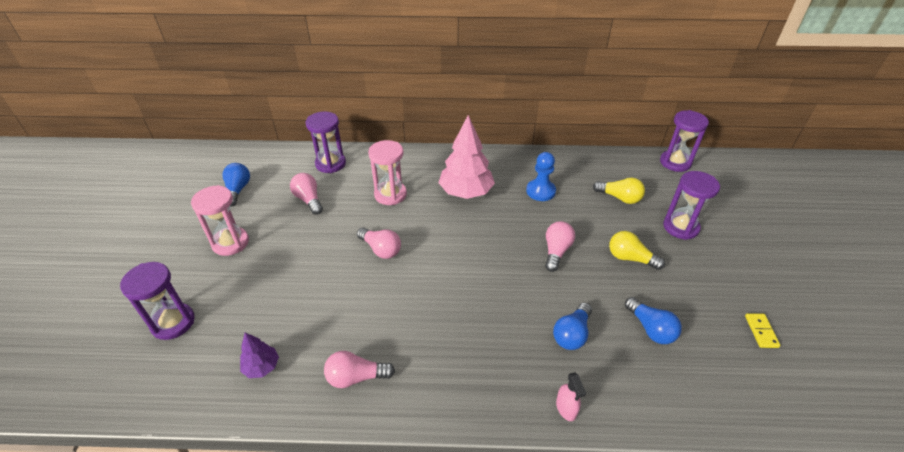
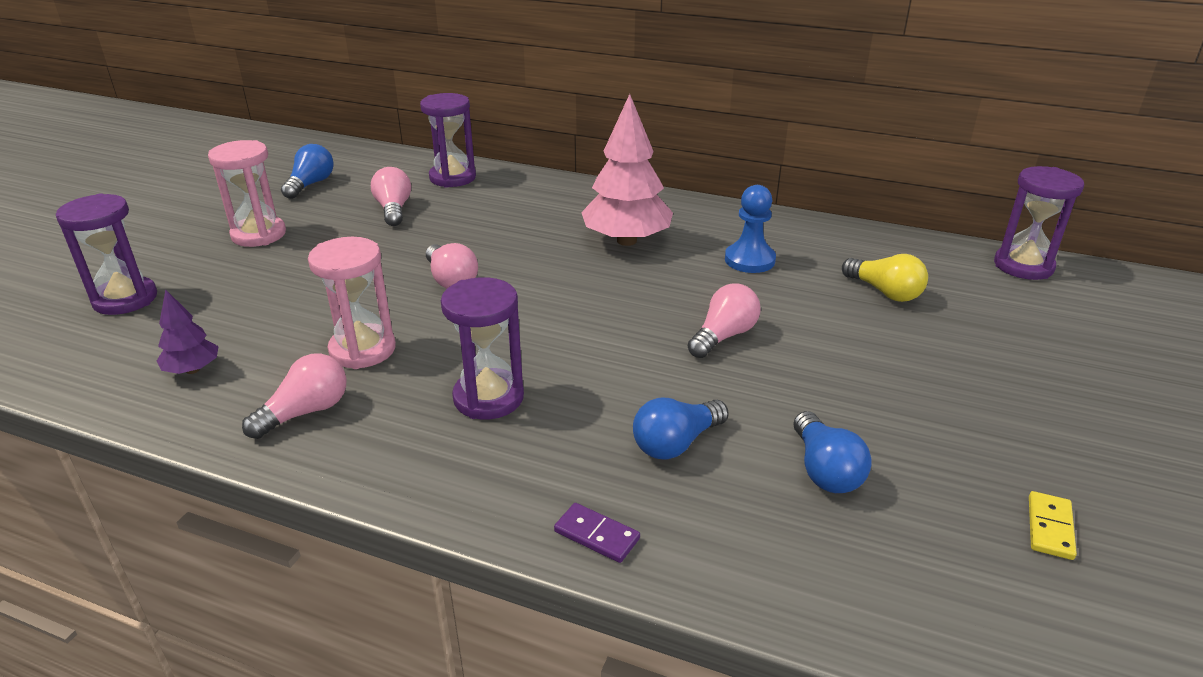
camera: 20 degrees right, 10 degrees down
(356, 377) = (305, 412): pink light bulb -> pink light bulb turned 120 degrees clockwise
(390, 194) = (511, 224): pink hourglass -> pink hourglass (362, 350)
(566, 408) = (597, 535): pink spray bottle -> purple domino
(630, 258) = (850, 371): yellow light bulb -> none
(680, 227) = (977, 350): purple hourglass -> purple hourglass (488, 398)

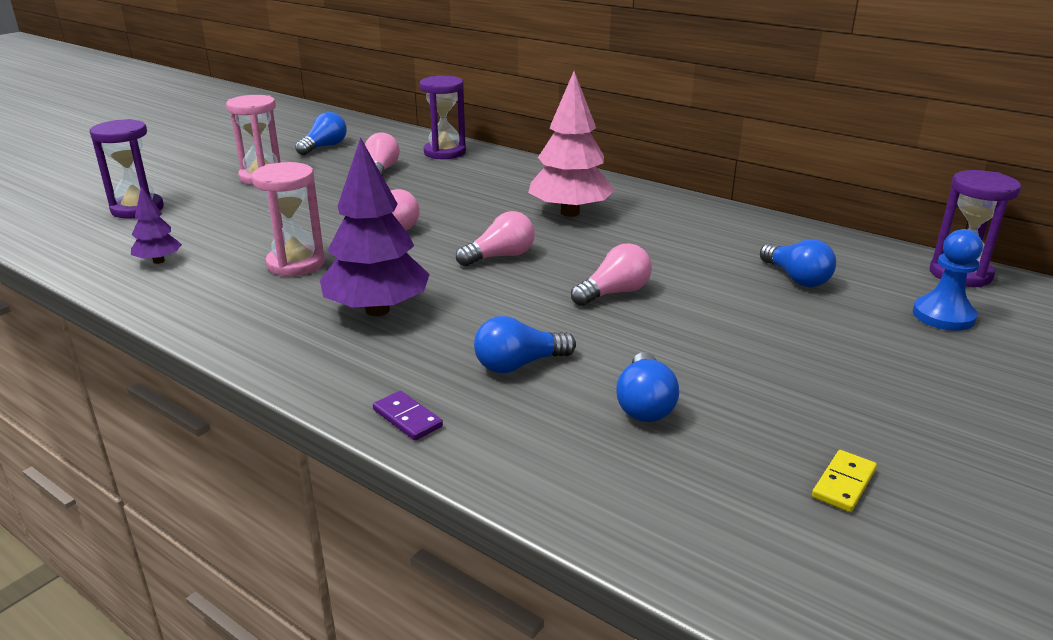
camera: 15 degrees right, 5 degrees down
(305, 412) = (226, 300): pink light bulb -> pink light bulb (500, 256)
(488, 398) = (377, 310): purple hourglass -> purple tree
(749, 260) = (677, 239): blue pawn -> blue pawn (943, 316)
(884, 292) = (796, 278): yellow light bulb -> blue light bulb

